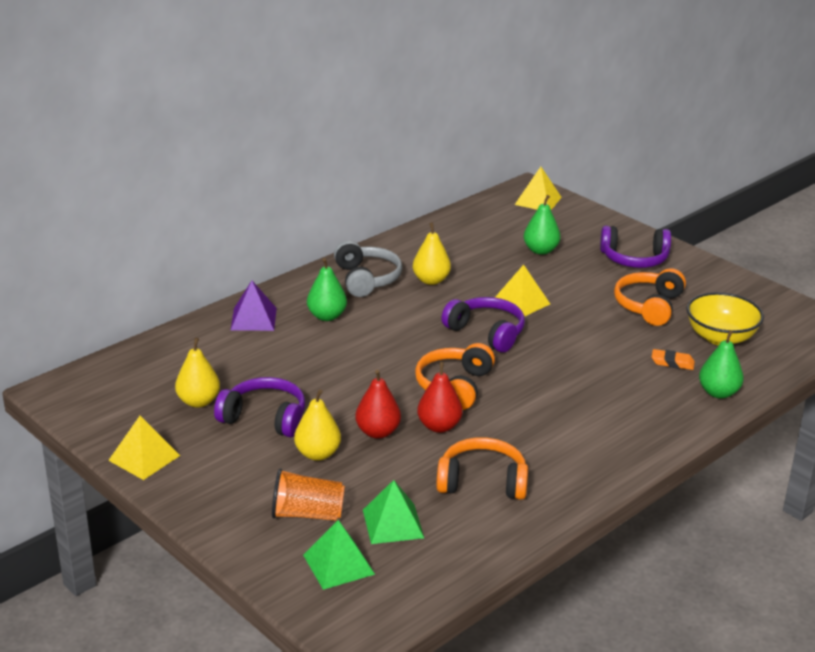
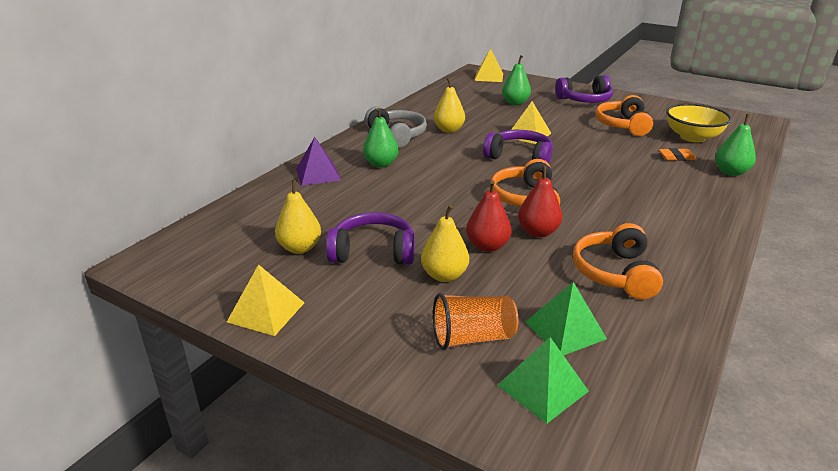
camera: 15 degrees left, 0 degrees up
(482, 482) = (615, 273): orange headphones -> orange headphones turned 75 degrees counterclockwise

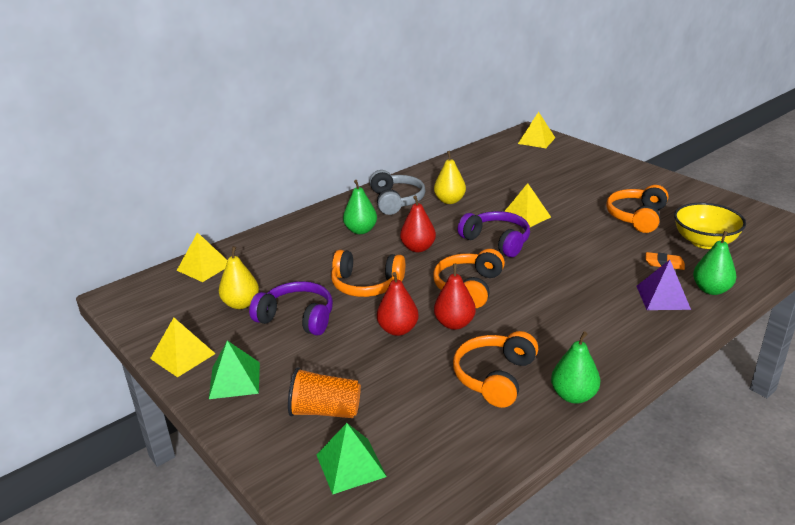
camera: 20 degrees right, 0 degrees up
(231, 218) = (204, 267): none -> yellow pyramid
(318, 174) = (299, 234): purple pyramid -> purple pyramid (663, 297)
(423, 210) = (366, 285): none -> orange headphones
(444, 275) = (341, 351): yellow pear -> none
(450, 172) = (418, 248): none -> red pear
(515, 103) = (540, 176): green pear -> green pear (573, 396)
(565, 330) = (407, 421): green pyramid -> green pyramid (235, 380)
(585, 100) = (619, 180): purple headphones -> none

